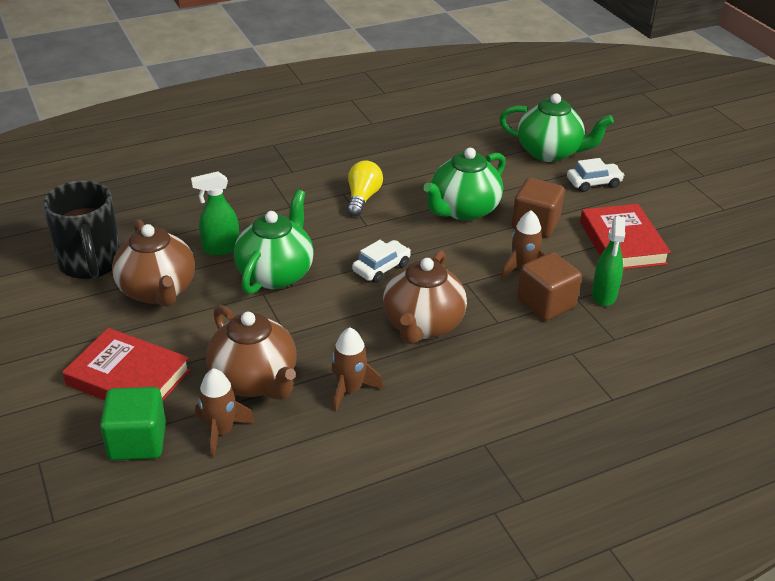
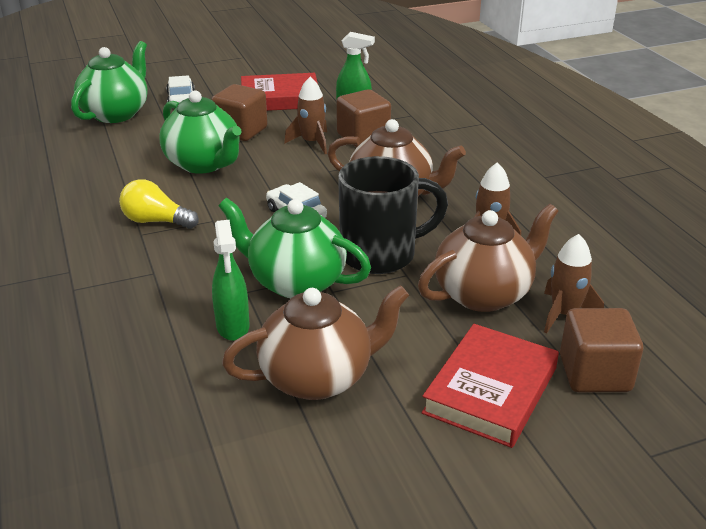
camera: 85 degrees left, 5 degrees down
(91, 264) = (242, 454): black mug -> black mug (381, 255)
(137, 441) = (594, 374): green cube -> brown cube

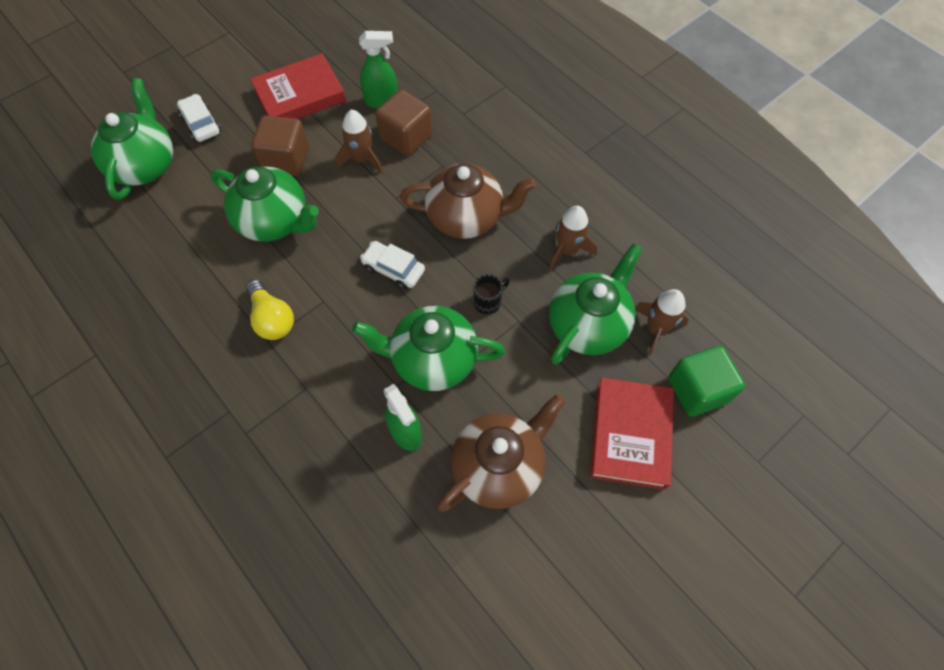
camera: 20 degrees left, 30 degrees up
(156, 221) = (272, 318): yellow light bulb -> yellow light bulb turned 120 degrees counterclockwise
(381, 255) = (488, 302): black mug -> black mug, size x0.42
(484, 294) = (588, 325): brown teapot -> green teapot
(594, 374) = (697, 390): brown cube -> green cube

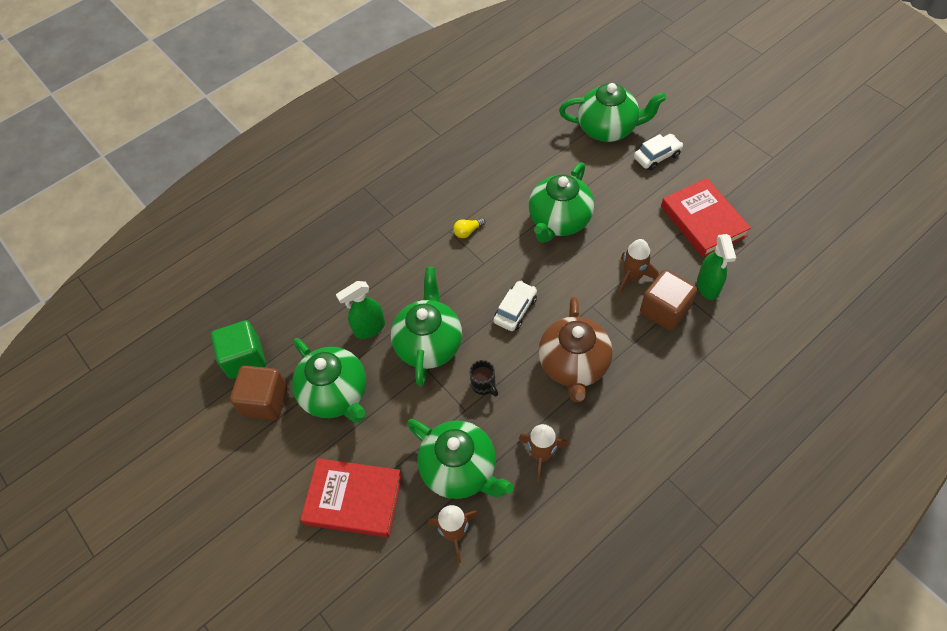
camera: 95 degrees right, 5 degrees down
(272, 318) = (468, 231): yellow light bulb -> yellow light bulb, size x0.59
(286, 160) = (625, 220): brown cube -> brown cube (265, 401)
(499, 467) = (336, 394): brown teapot -> green teapot
(697, 390) = (391, 565): green cube -> green cube (244, 358)

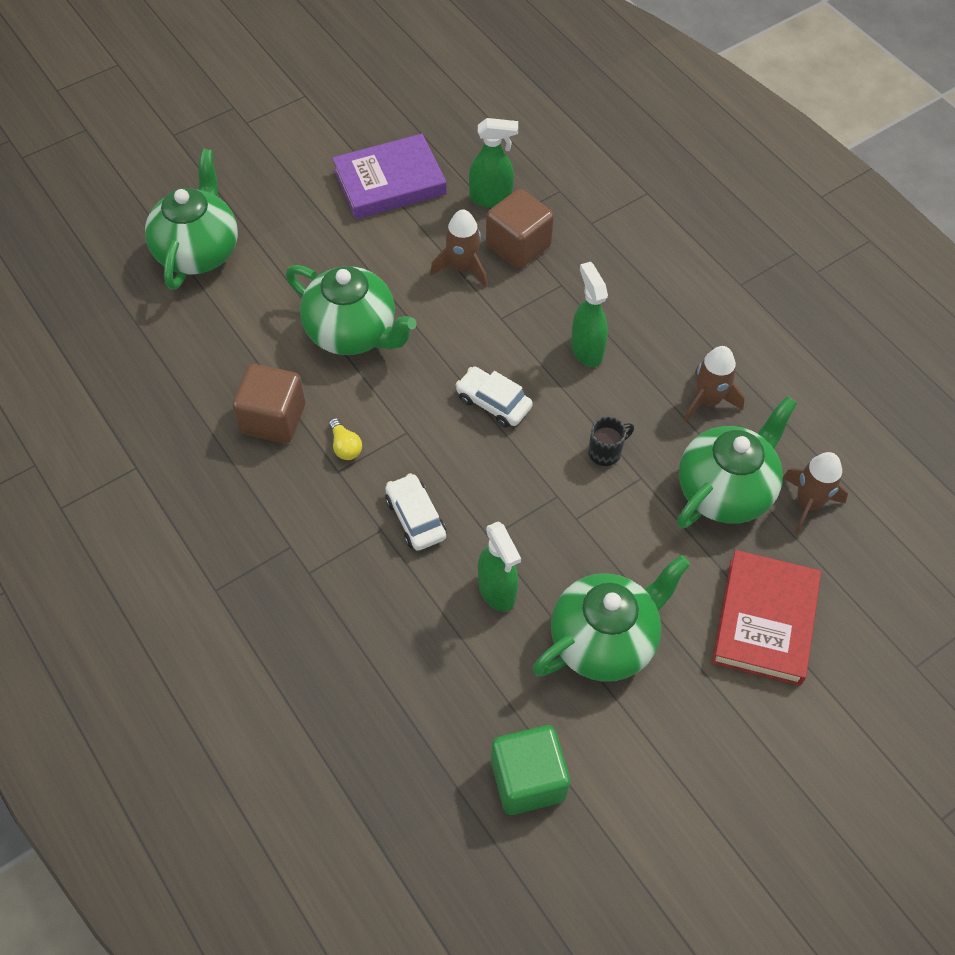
camera: 90 degrees left, 0 degrees up
(265, 401) = (607, 744): brown cube -> brown cube (273, 419)
(429, 344) = (534, 512): green teapot -> none
(573, 365) = (586, 350): brown teapot -> green spray bottle
(657, 156) = (267, 207): white car -> white car (415, 518)
(703, 221) = (390, 182): red book -> purple book

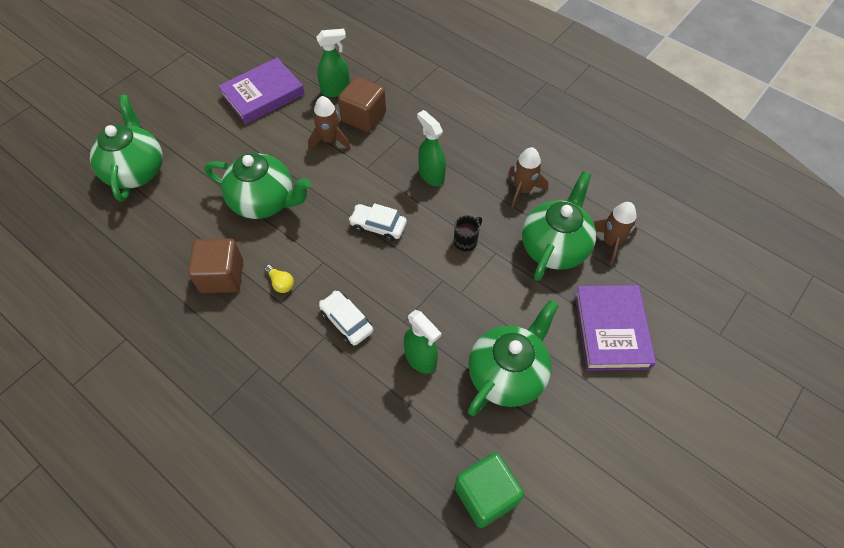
camera: 15 degrees left, 0 degrees up
(765, 621) = (611, 330): red book -> purple book

